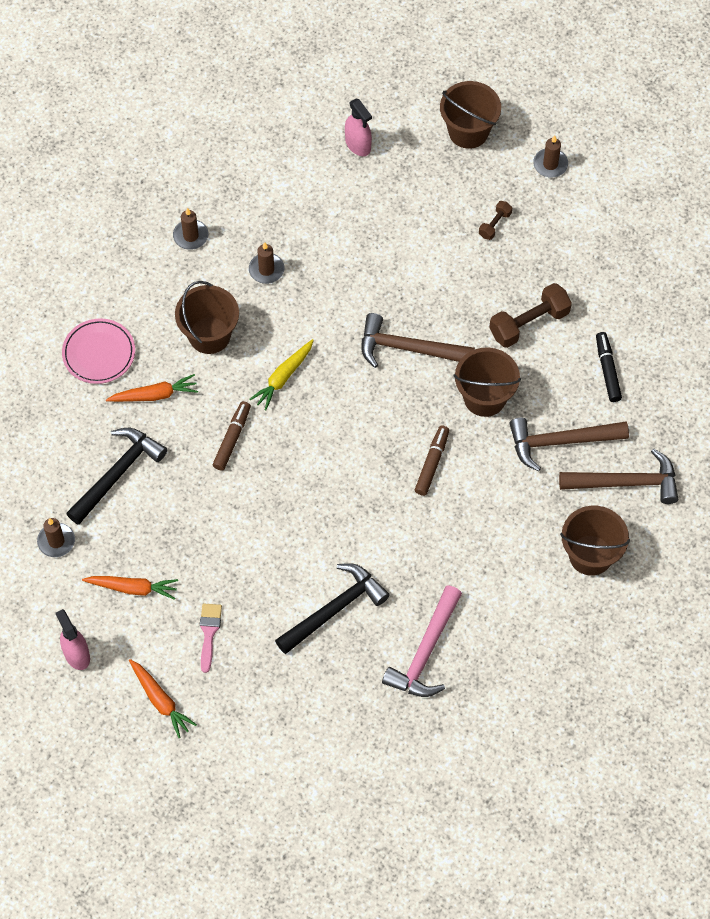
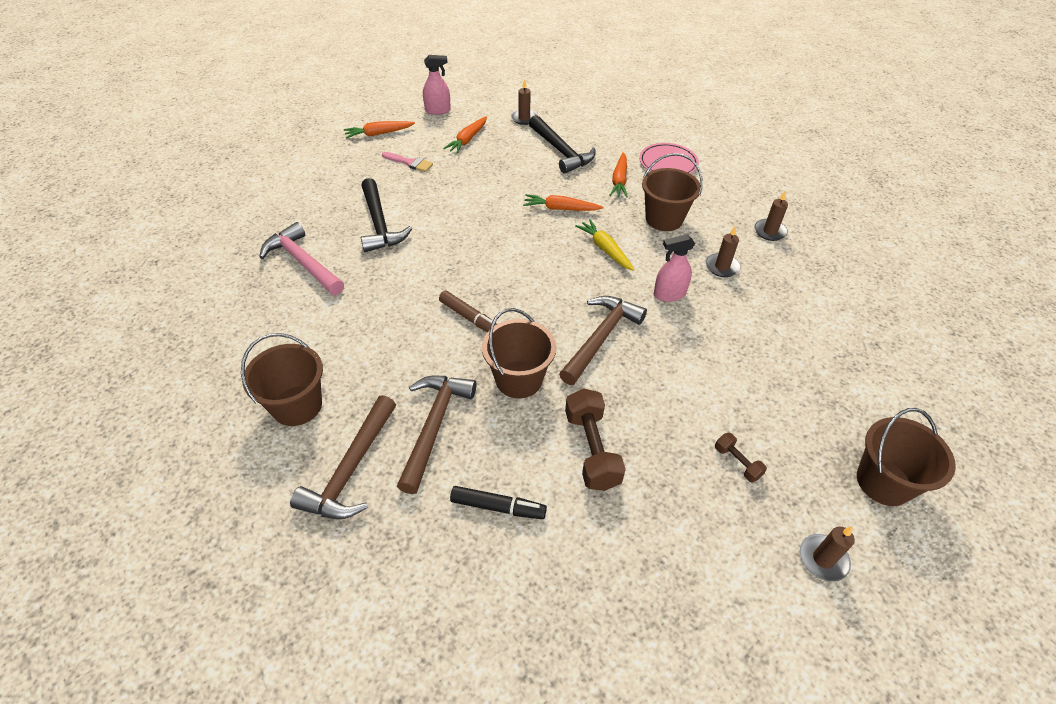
camera: 110 degrees right, 15 degrees down
(232, 438) = (561, 209): brown marker -> orange carrot
(358, 144) = (867, 371): pink spray bottle -> pink spray bottle (669, 294)

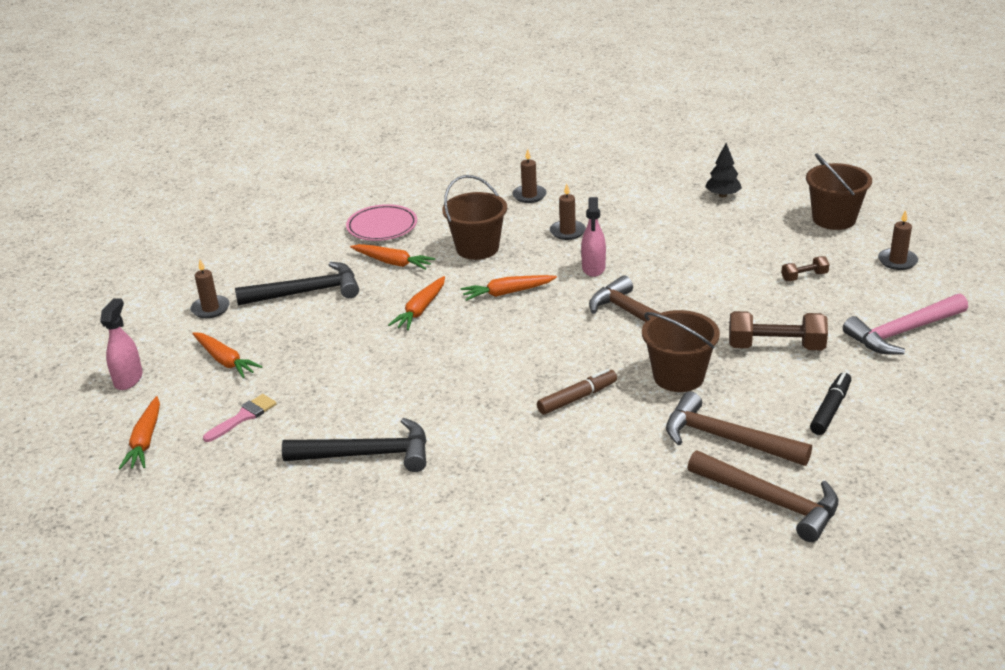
camera: 70 degrees left, 15 degrees down
(297, 406) = (671, 540): brown bucket -> none
(303, 262) = (412, 529): pink hammer -> pink hammer (902, 332)
(605, 249) = (507, 293): yellow carrot -> orange carrot
(868, 370) = (723, 195): none -> black tree

